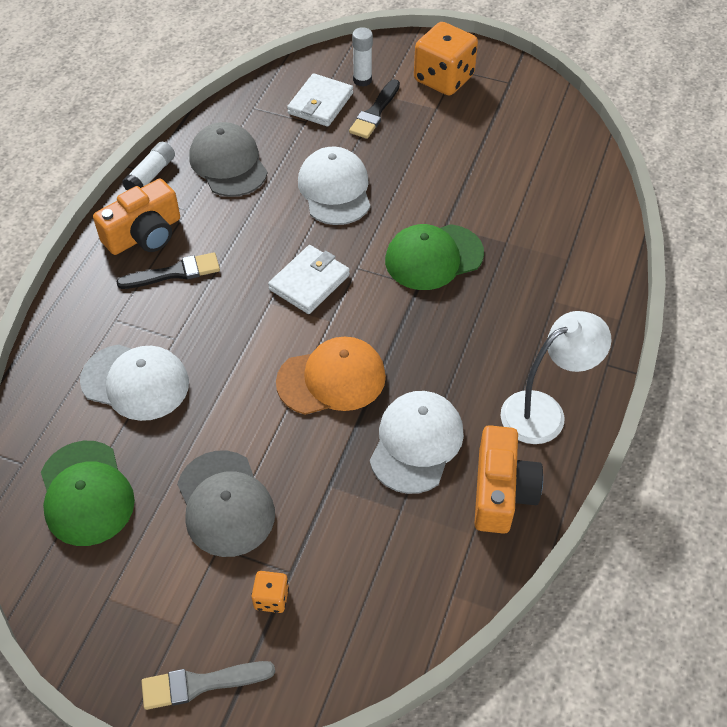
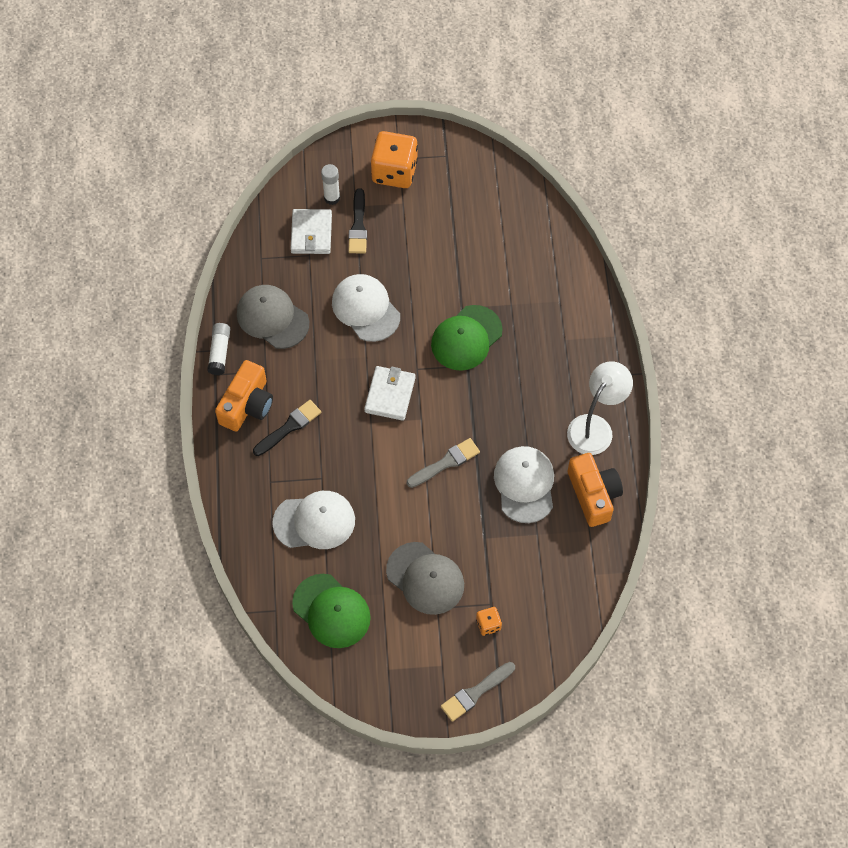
camera: 25 degrees left, 10 degrees up
(331, 379) = (446, 463): orange cap -> grey brush

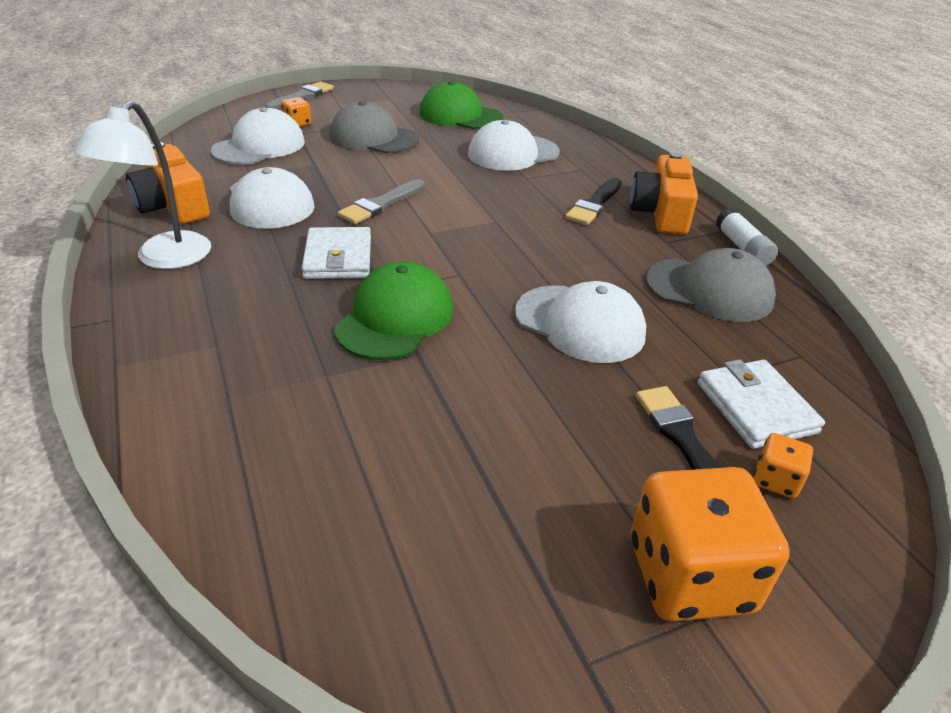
camera: 160 degrees right, 25 degrees down
(332, 198) = (775, 480): white glue stick -> orange dice
(390, 395) = (484, 245): white wallet -> white wallet (338, 258)
(526, 582) = (259, 146): none -> white cap

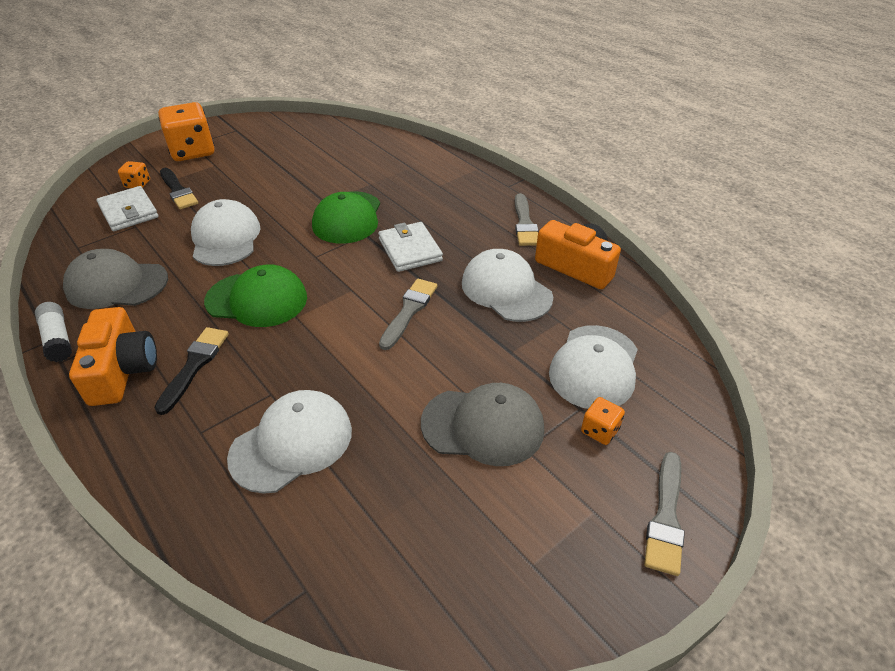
camera: 165 degrees right, 5 degrees up
(165, 259) = (524, 223): white lamp -> grey brush
(460, 115) = (392, 537): green cap -> green cap (257, 299)
(579, 323) = (225, 238): white cap -> white cap turned 60 degrees clockwise

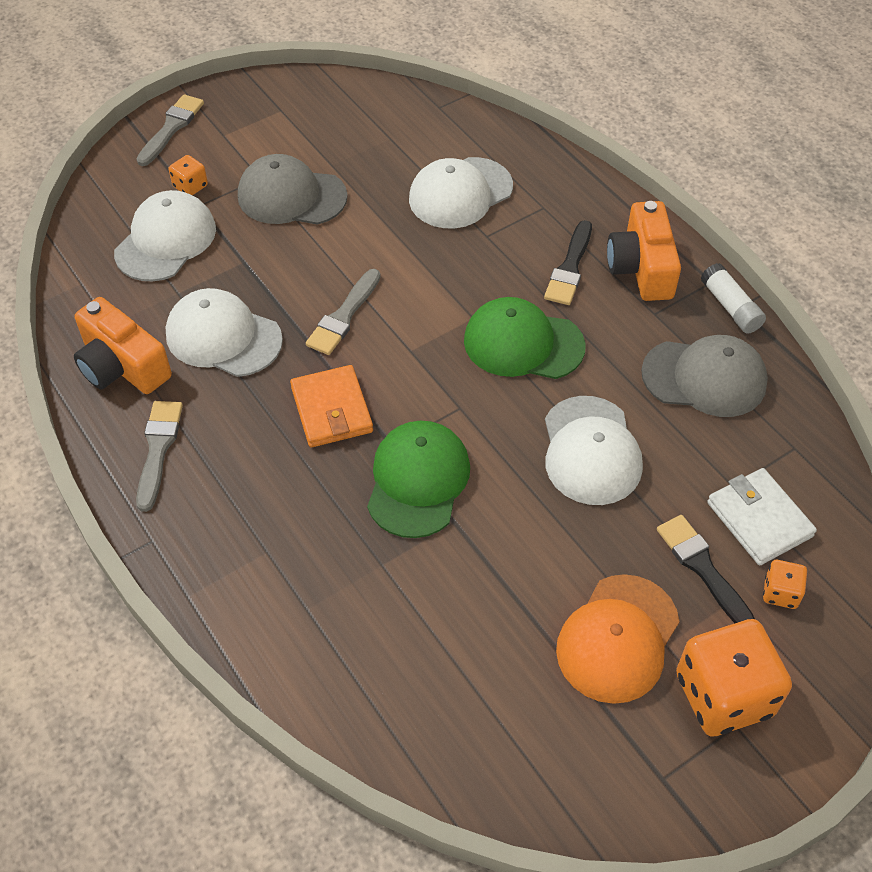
camera: 175 degrees left, 10 degrees up
(240, 165) = (618, 638): none -> orange cap
(410, 250) = (331, 410): white wallet -> orange wallet
(506, 290) = (223, 337): white cap -> white cap turned 150 degrees clockwise

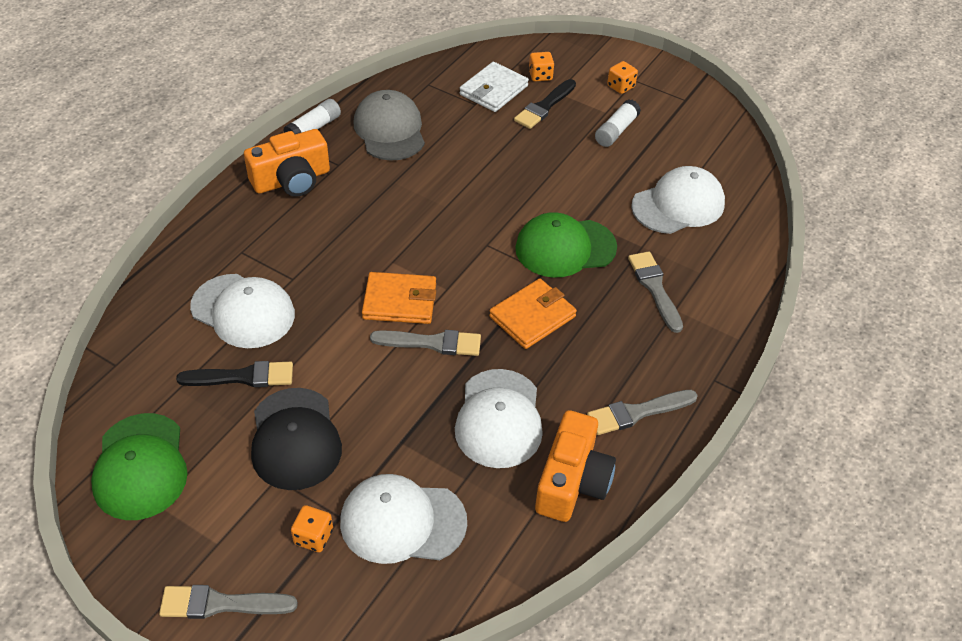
camera: 115 degrees left, 5 degrees down
(291, 196) = (295, 439): grey cap -> black cap
(308, 545) = (654, 288): none -> grey brush
(412, 307) = (400, 301): none -> orange wallet
(523, 343) = (405, 226): green cap -> green cap (140, 466)
(570, 268) = (310, 219): black brush -> black brush (243, 377)
(591, 451) = (485, 170): white cap -> white cap (678, 205)
(618, 638) = (616, 131): orange cap -> white glue stick
(723, 695) = (620, 86): orange dice -> orange dice, size x0.46

